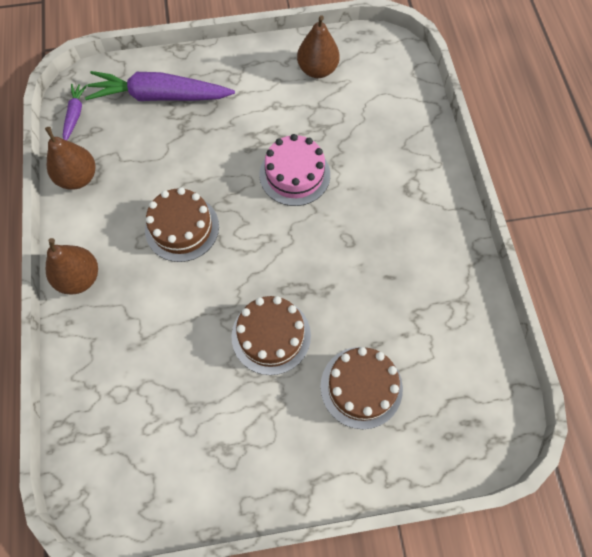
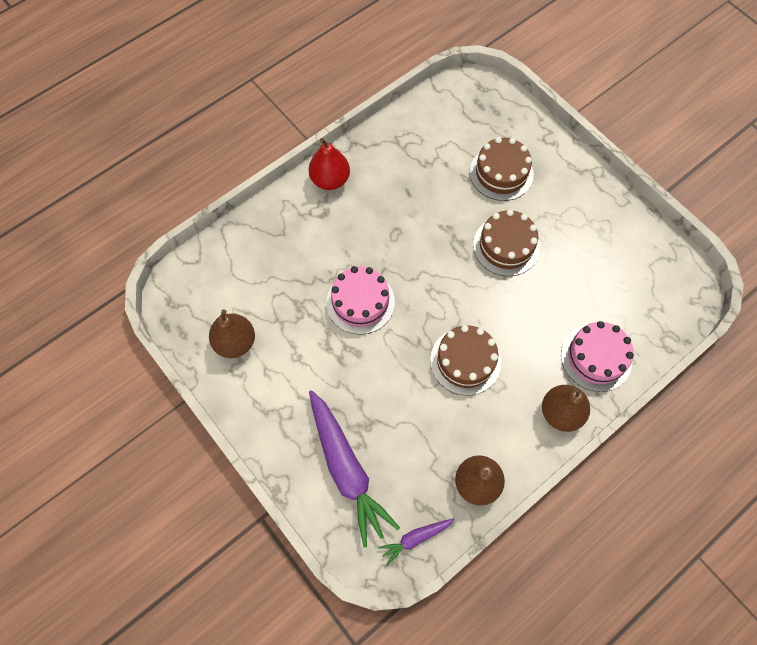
camera: 120 degrees left, 0 degrees up
(102, 344) = (596, 357): none -> pink cake
(444, 213) = (330, 180): none -> red pear

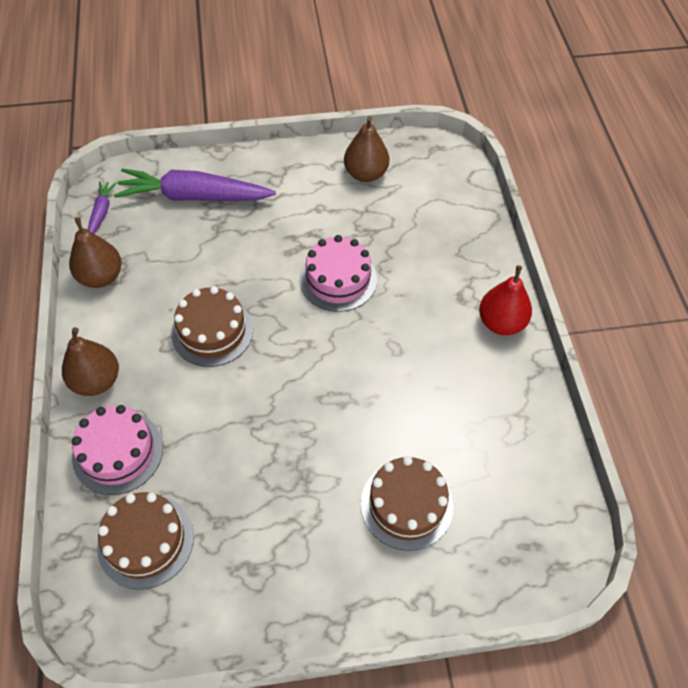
camera: 120 degrees right, 10 degrees down
(506, 246) = (307, 447): brown cake -> brown cake (146, 541)

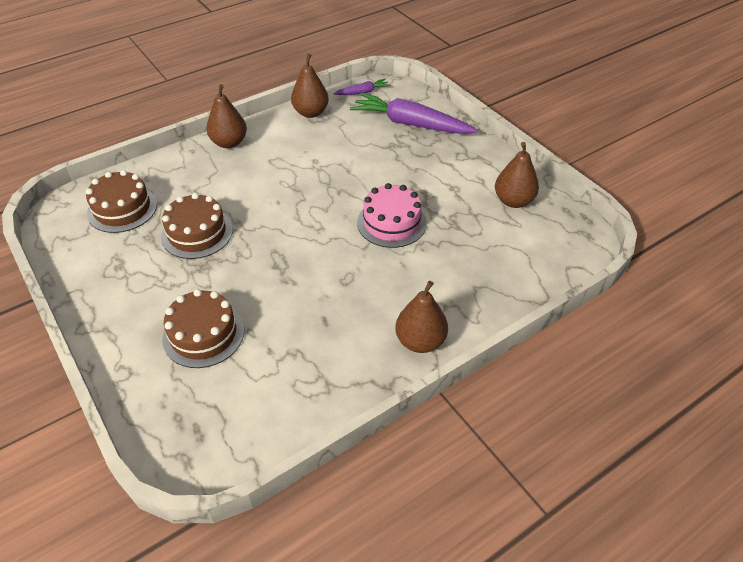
camera: 65 degrees right, 10 degrees down
(118, 452) = (181, 172): pink cake -> none
(194, 196) = (410, 124): purple carrot -> purple carrot turned 45 degrees counterclockwise
(212, 331) = (299, 177): brown cake -> brown cake (197, 233)
(501, 323) = (420, 341): red pear -> brown pear

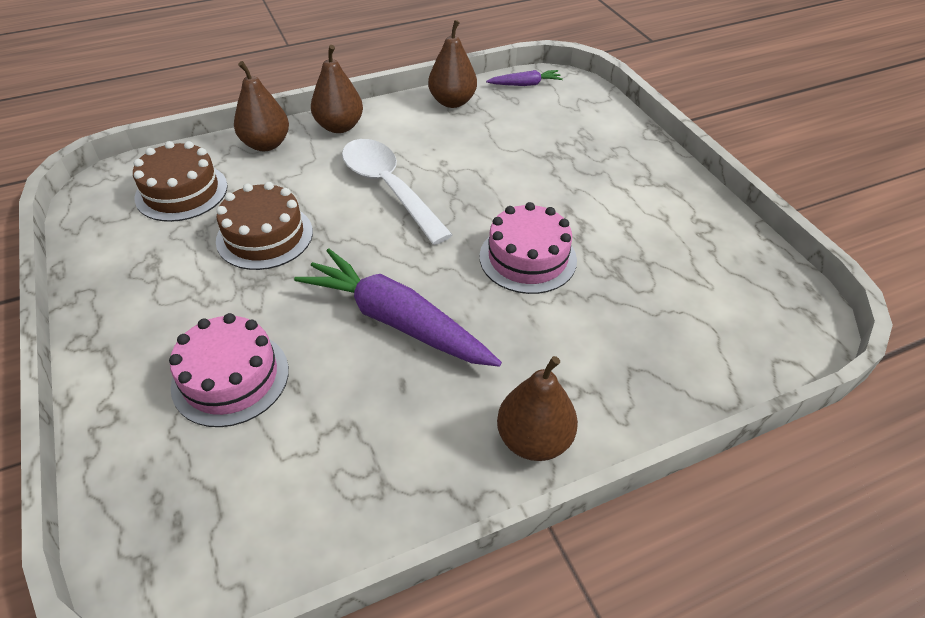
camera: 10 degrees right, 0 degrees up
(203, 334) = (230, 378): brown cake -> pink cake
(279, 185) = (389, 188): none -> white spoon
(410, 124) = (580, 131): purple carrot -> purple carrot (396, 321)
(513, 201) = (707, 251): brown pear -> brown pear (266, 144)

